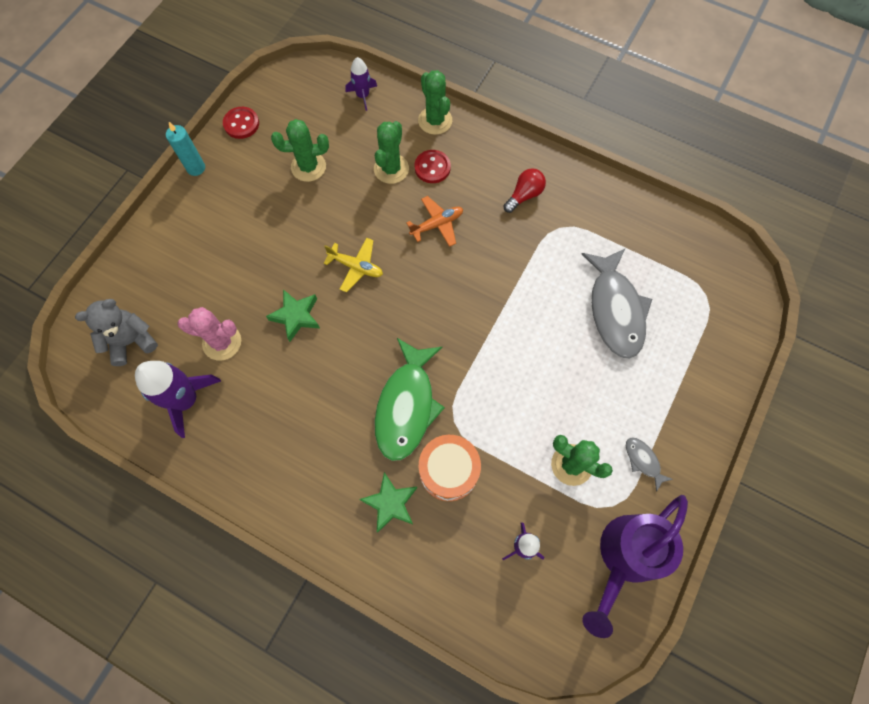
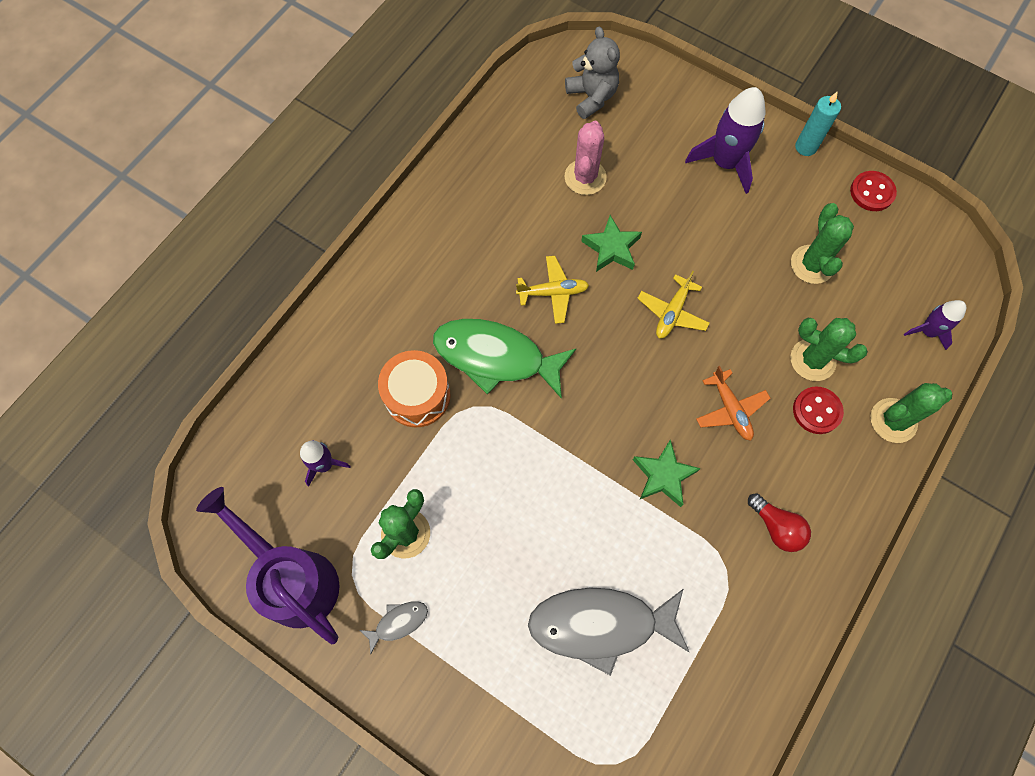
camera: 95 degrees right, 0 degrees up
(186, 400) = (524, 147): purple rocket -> purple rocket (725, 163)
(341, 362) = (553, 292): none -> yellow plane
(390, 503) = (391, 334): green star -> green star (663, 475)

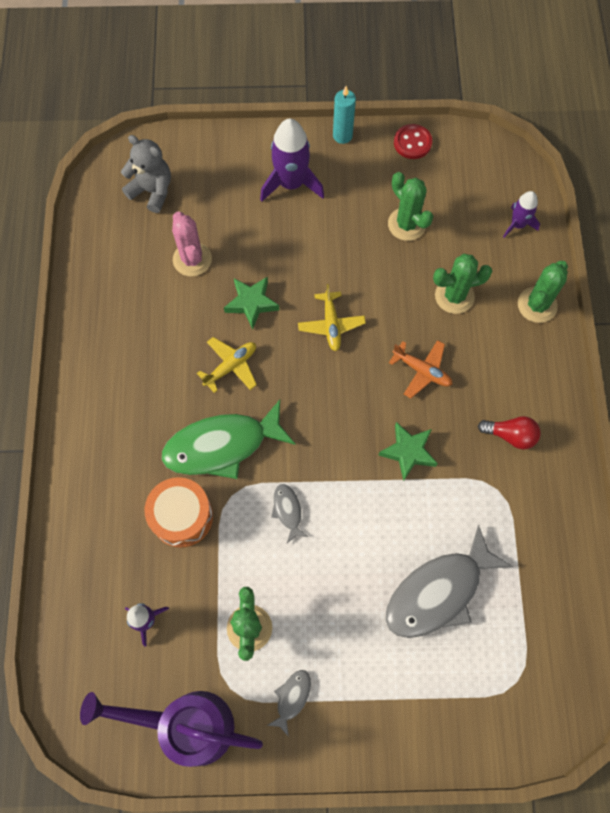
camera: 35 degrees left, 0 degrees up
(513, 453) = (288, 511): none -> grey fish
(817, 411) = (482, 332): red button -> none

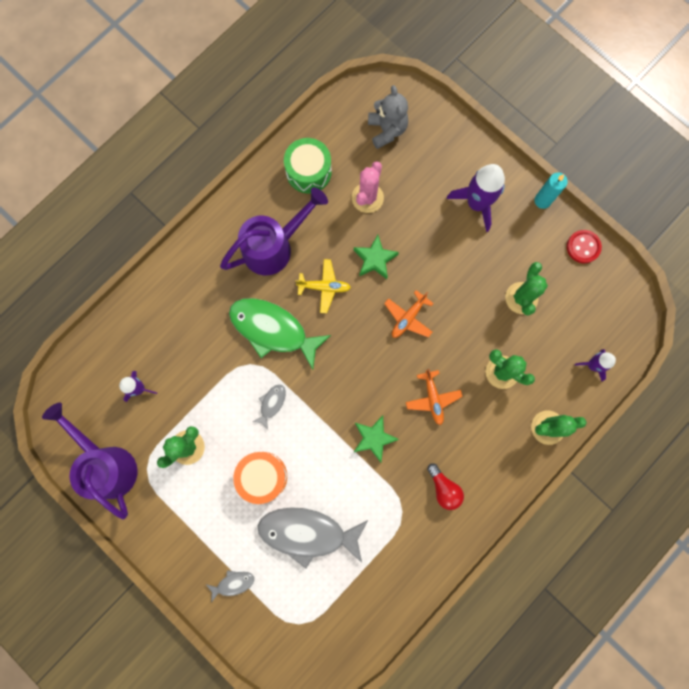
camera: 45 degrees right, 10 degrees up
(116, 283) = (308, 171): none -> green drum
(149, 374) = (274, 247): none -> purple watering can
(182, 516) = (212, 349): orange drum -> orange drum (262, 476)
(292, 698) = (173, 507): grey fish -> grey fish (233, 583)
(331, 324) = (408, 318): yellow plane -> orange plane

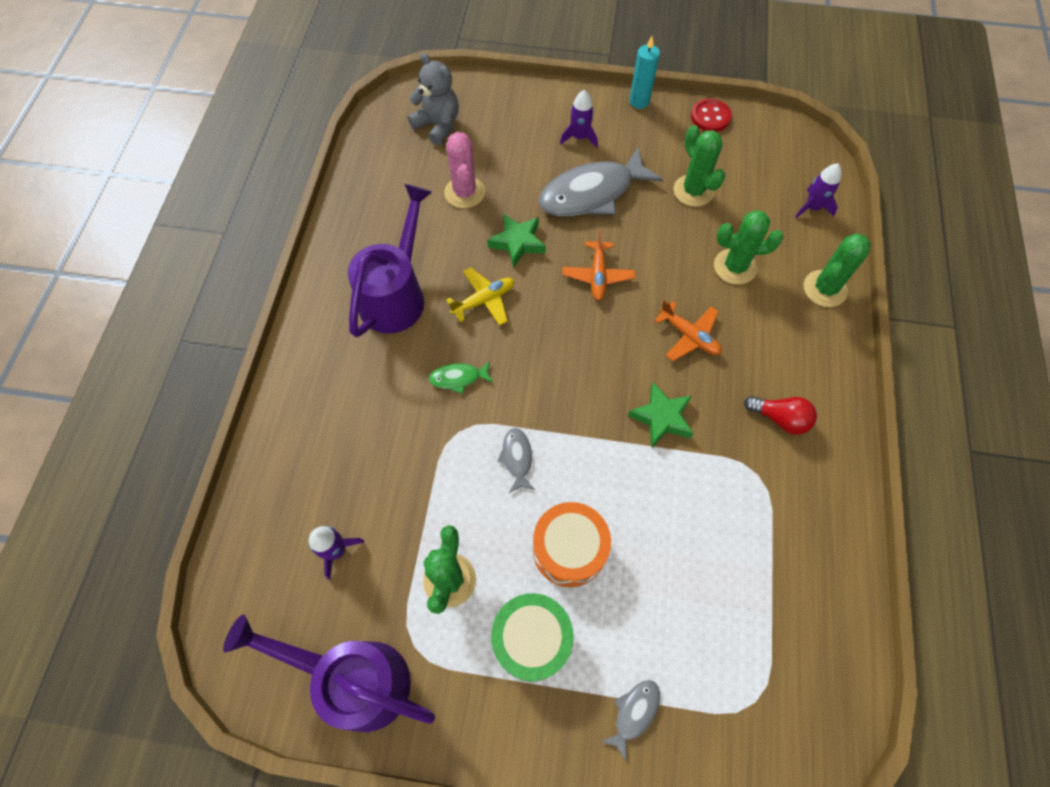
camera: 35 degrees left, 15 degrees down
(273, 330) = (458, 378): green fish -> green fish, size x0.44
(307, 533) = (674, 578): grey fish -> grey fish (592, 193)
(308, 171) = (382, 204): green drum -> green drum (531, 639)
(477, 203) = (579, 137): purple rocket -> purple rocket, size x0.57

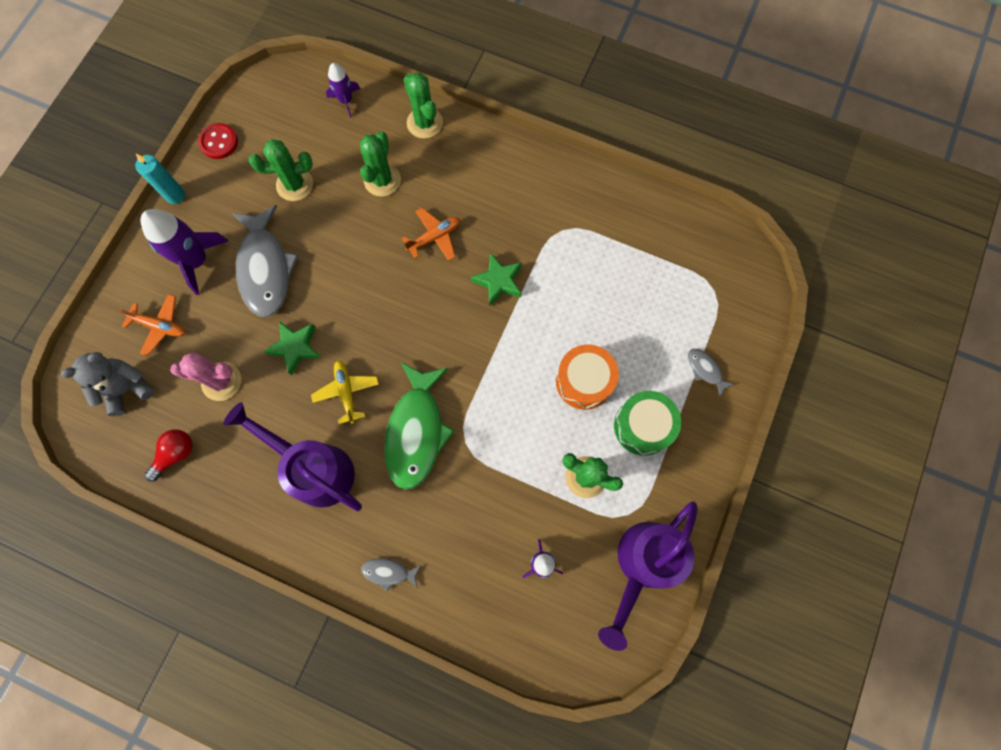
camera: 75 degrees left, 10 degrees up
(458, 378) = (416, 431): green fish -> green fish, size x2.27
(517, 458) = (501, 401): grey fish -> grey fish (388, 572)
(579, 137) = (197, 260): purple rocket -> purple rocket, size x1.75
(597, 275) = (353, 290): orange plane -> orange plane (160, 326)
(780, 418) = (523, 198): red light bulb -> red light bulb (176, 454)

